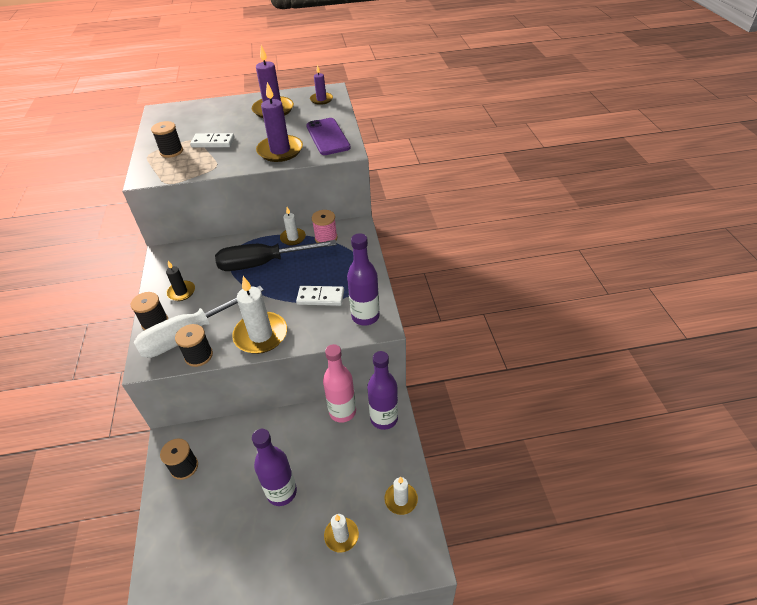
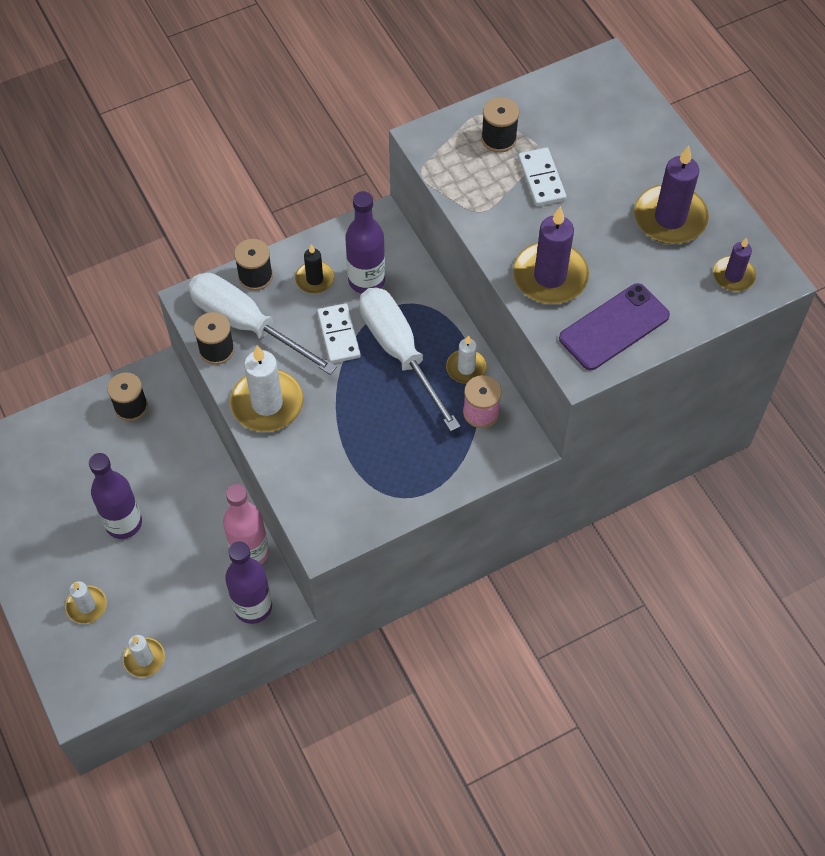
camera: 70 degrees right, 15 degrees up
(263, 263) = (399, 352): black screwdriver -> white screwdriver
(320, 297) = (354, 449): white domino -> white domino (339, 335)
(365, 316) = (334, 517): purple bottle -> purple bottle (366, 280)

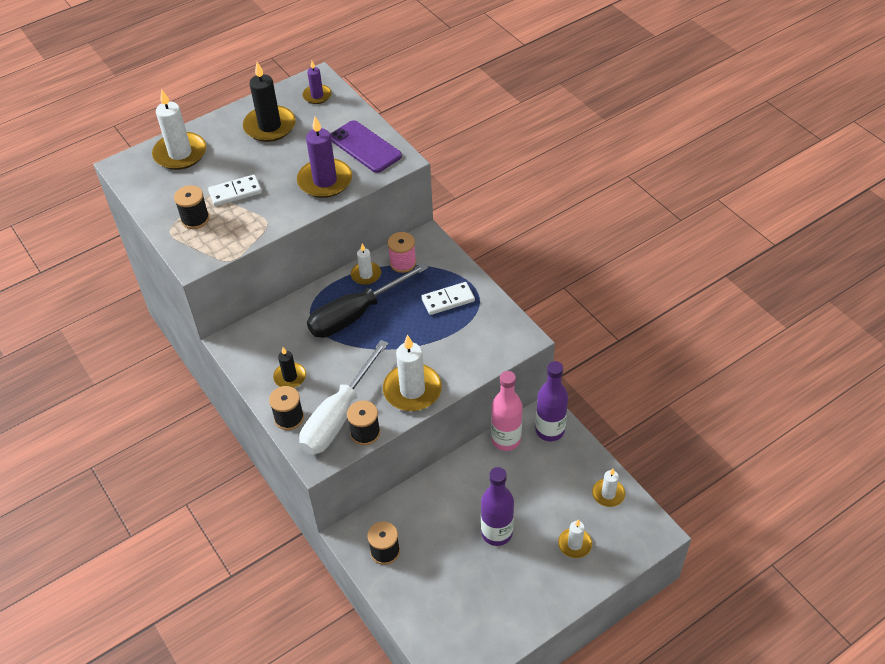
camera: 95 degrees left, 10 degrees down
(339, 335) = (343, 353): white domino -> white domino (448, 300)
(366, 280) = (290, 343): purple bottle -> none
(399, 352) = (356, 314): white screwdriver -> black screwdriver
(624, 121) = (180, 153): none -> white candle
(670, 218) = (270, 126): purple candle -> black candle

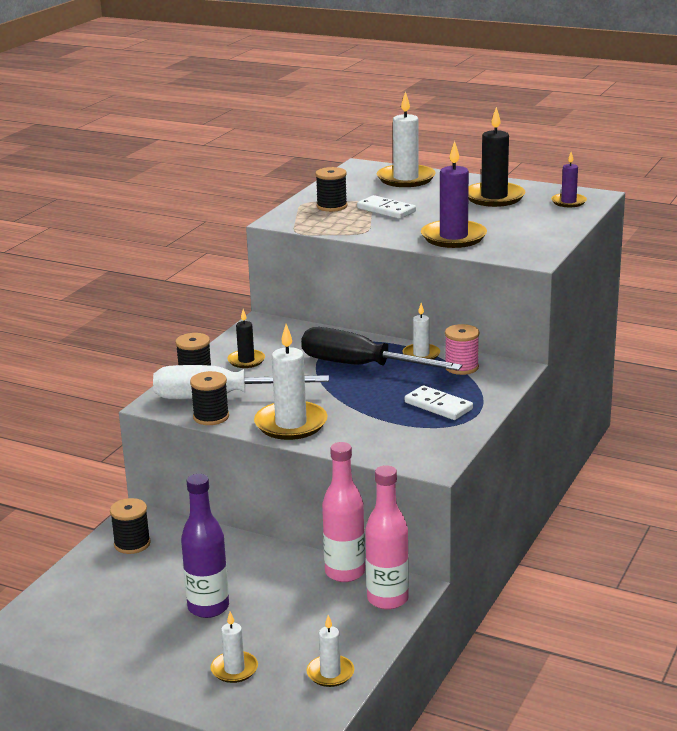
camera: 60 degrees right, 25 degrees down
(365, 147) = (527, 239): purple phone -> none
(550, 430) = (387, 599): purple bottle -> pink bottle

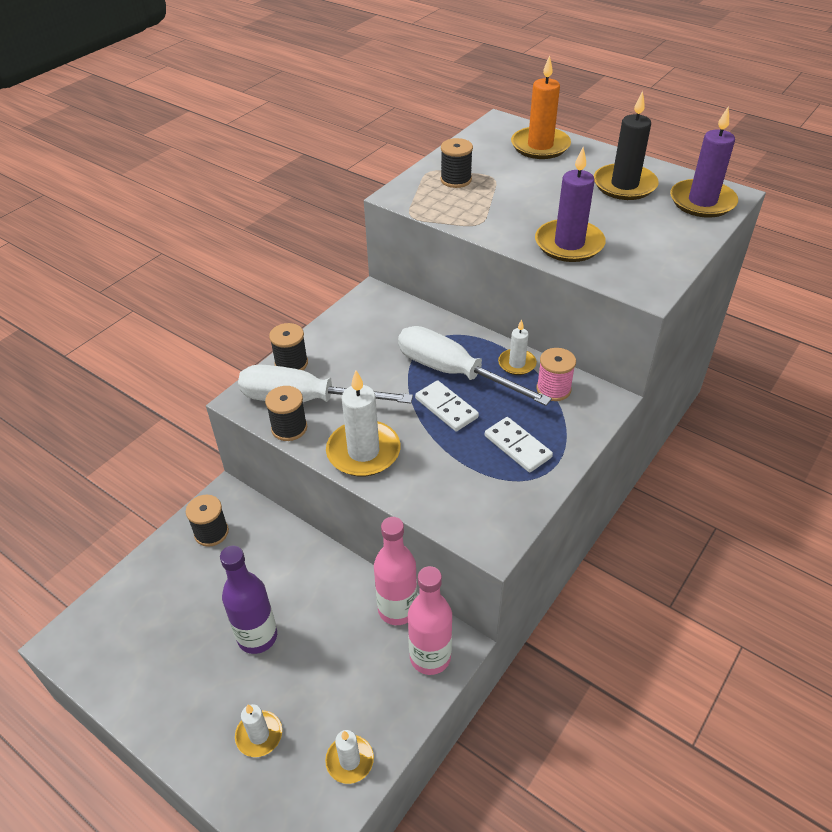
camera: 10 degrees right, 20 degrees up
(246, 361) = (345, 348): black candle -> none
(361, 366) = (453, 372): black screwdriver -> white screwdriver
(386, 210) = (509, 192): white domino -> white domino (446, 408)
(406, 179) = (540, 146): white candle -> orange candle
(568, 202) = (702, 202): purple candle -> purple candle, size x1.77

